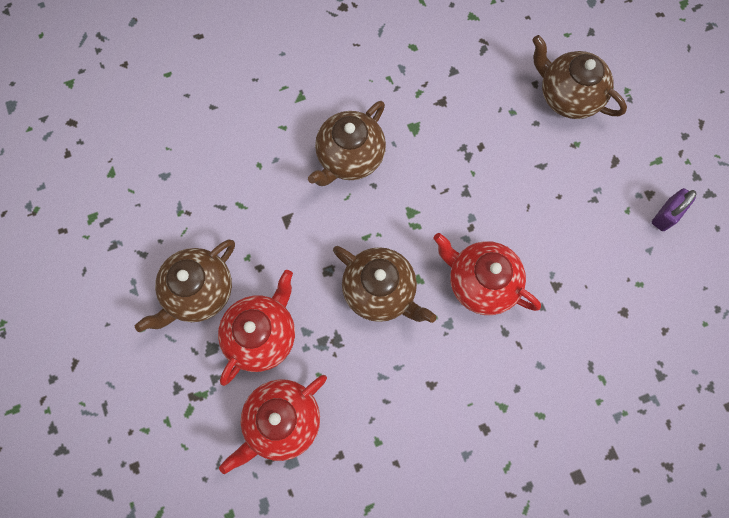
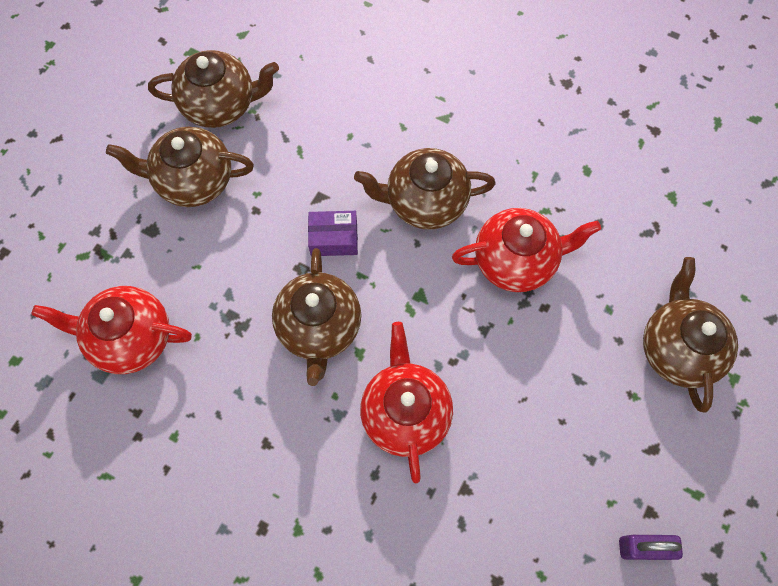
camera: 50 degrees right, 5 degrees down
(155, 230) = (220, 105): none -> brown teapot
(262, 335) = (196, 261): red teapot -> red teapot (516, 261)
(325, 233) = (334, 239): none -> purple box

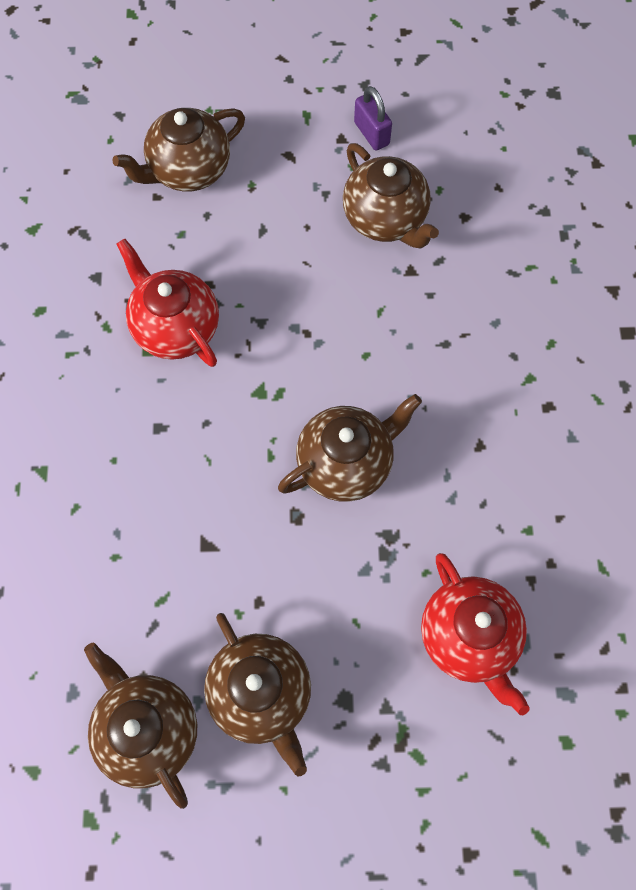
camera: 120 degrees left, 0 degrees up
(334, 239) = (246, 503): purple box -> none
(405, 413) = (377, 347): red teapot -> none
(425, 202) = (156, 439): brown teapot -> brown teapot (385, 219)

